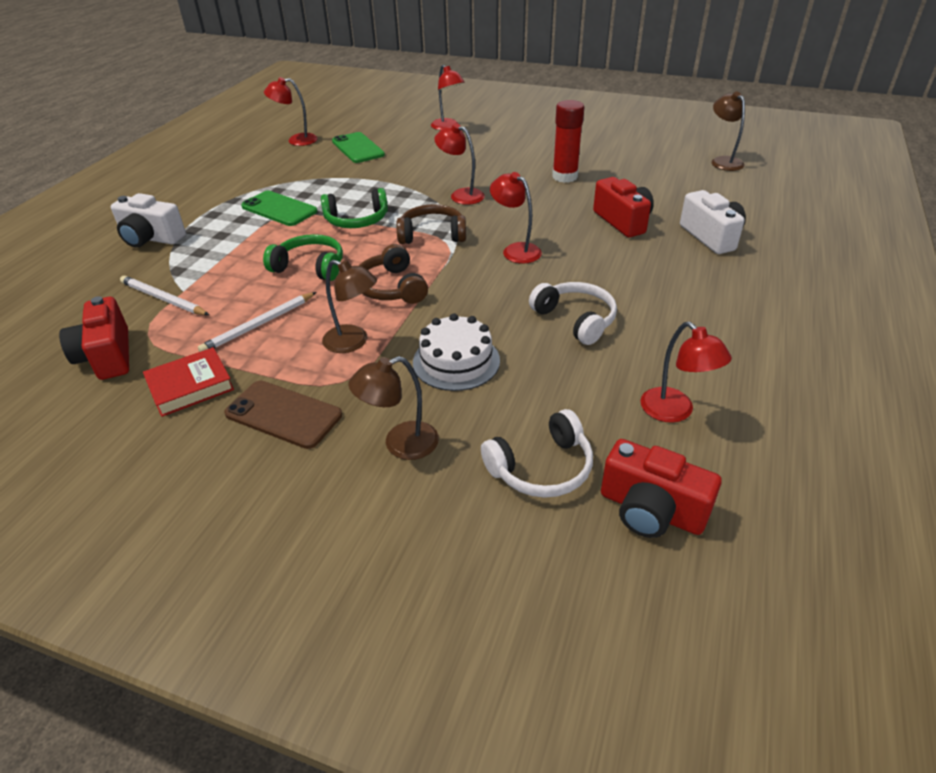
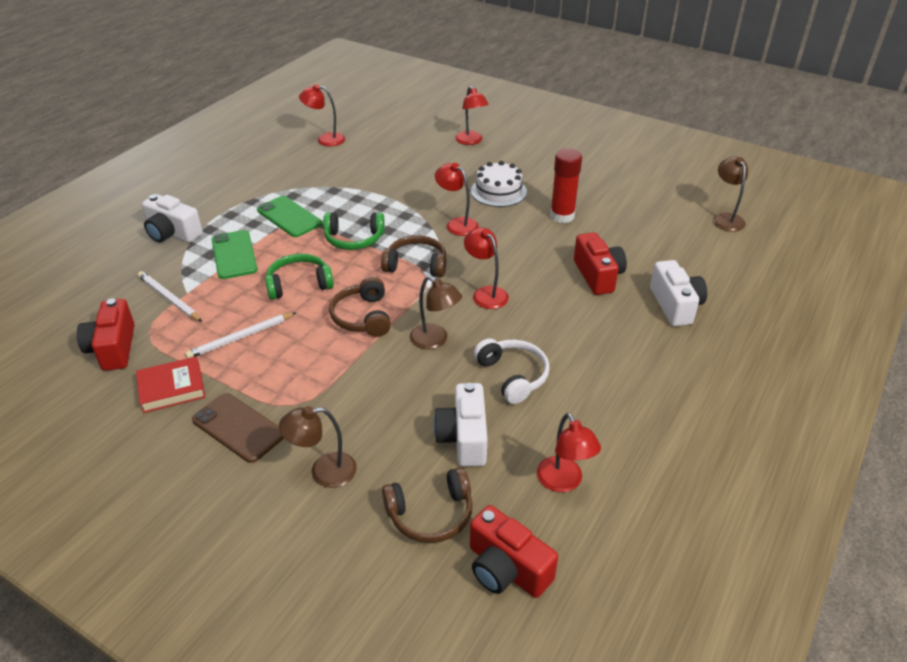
camera: 10 degrees right, 0 degrees up
(310, 267) = (299, 284): green headphones -> green headphones turned 45 degrees counterclockwise
(353, 342) = (314, 367): brown lamp -> brown lamp (435, 340)
(358, 148) = (378, 156): green phone -> green phone (234, 255)
(456, 361) = (394, 401): white cake -> white cake (498, 191)
(541, 468) = (431, 514): white headphones -> brown headphones
(547, 385) = (463, 438): none -> white camera

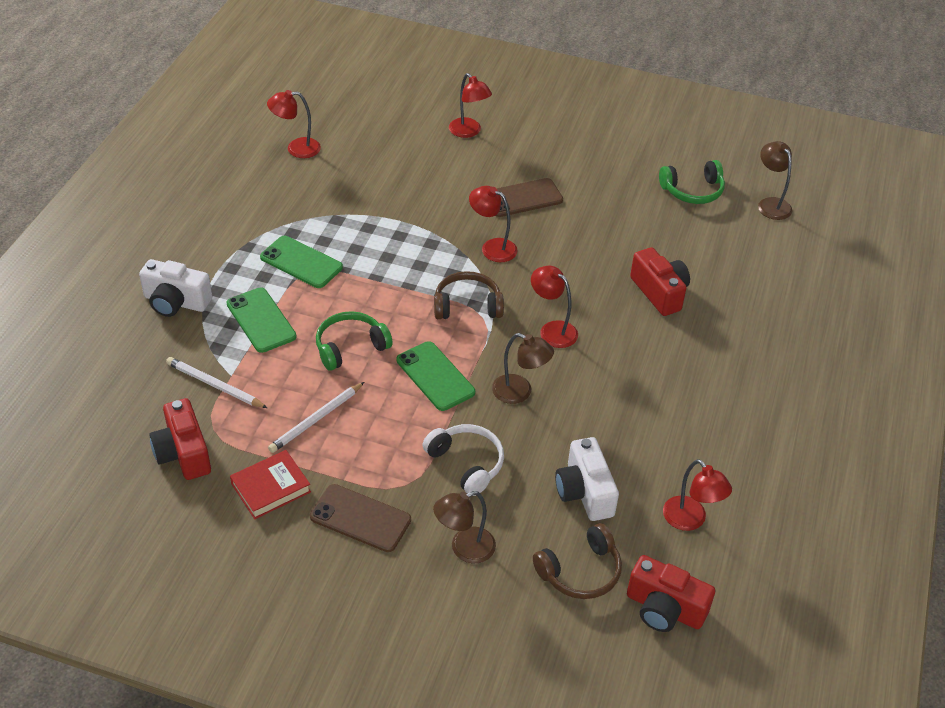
camera: 15 degrees left, 5 degrees up
(354, 239) = (387, 282): green headphones -> green headphones (692, 191)
(363, 317) = (435, 376): brown headphones -> green phone
(498, 191) = (523, 198): white cake -> brown phone
(513, 376) = (610, 419): white headphones -> white headphones (466, 463)
(562, 216) = (601, 222): red glue stick -> none
(675, 305) = (745, 317): white camera -> none

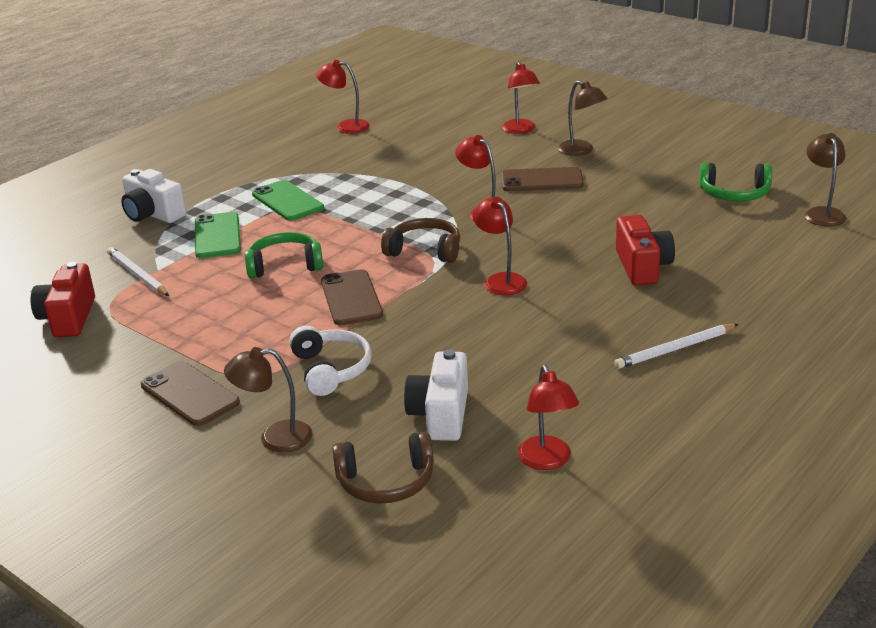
camera: 25 degrees right, 15 degrees down
(271, 488) = (124, 356): red book -> none
(316, 419) = (209, 313): white pencil -> white pencil (675, 349)
(435, 376) = (351, 298): green phone -> brown phone
(519, 392) = (429, 323): brown lamp -> brown lamp (581, 151)
(664, 609) = (460, 535): red camera -> none

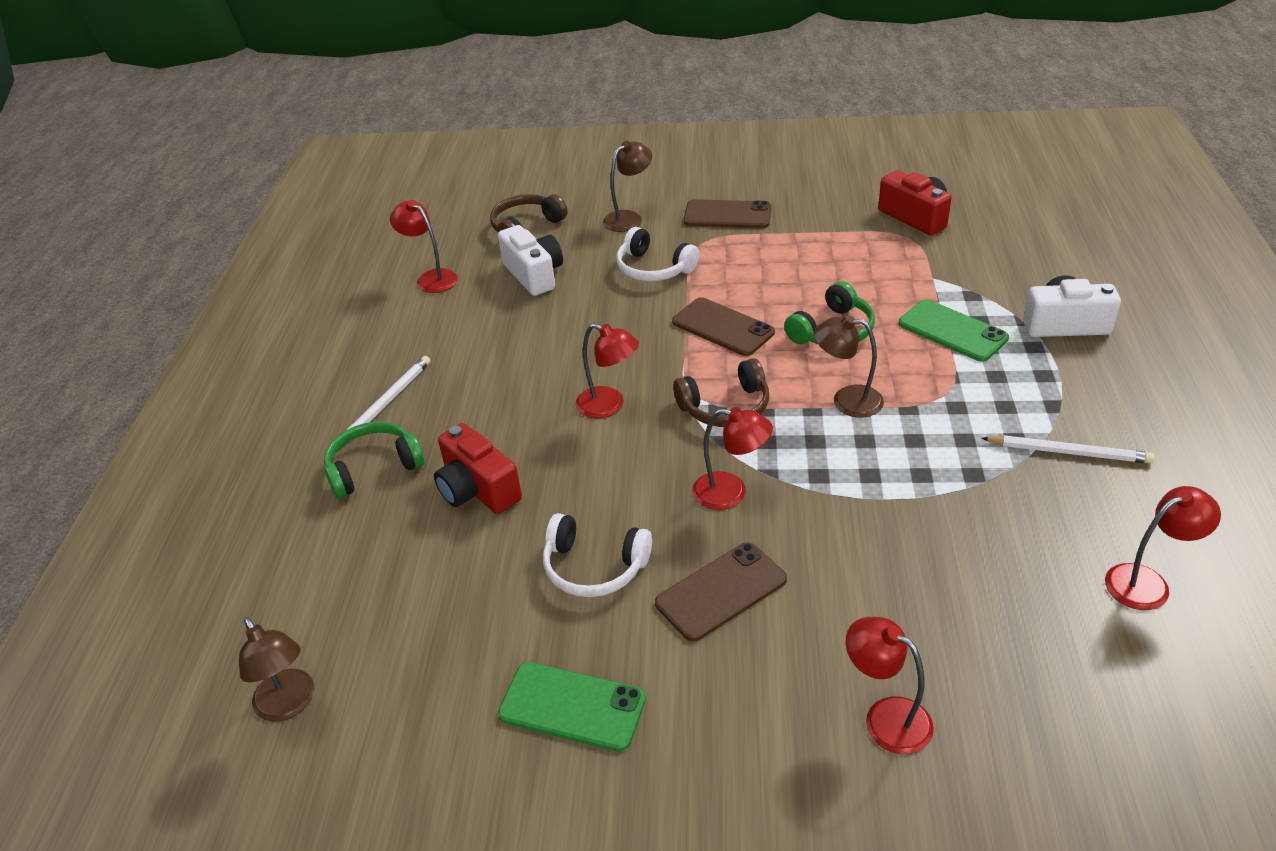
camera: 145 degrees right, 10 degrees up
(137, 275) = (940, 266): white pencil -> white pencil (1069, 452)
(287, 201) = (967, 404): green phone -> green phone (572, 706)
(581, 151) = (734, 702): brown lamp -> brown lamp (847, 400)
(601, 209) = (594, 567): none -> white headphones
(735, 194) = (432, 694): green headphones -> green headphones (373, 467)

